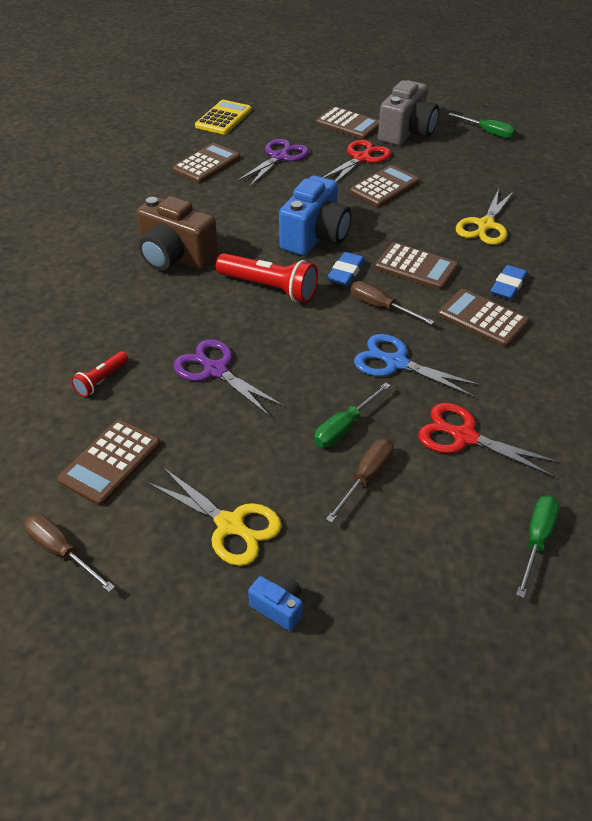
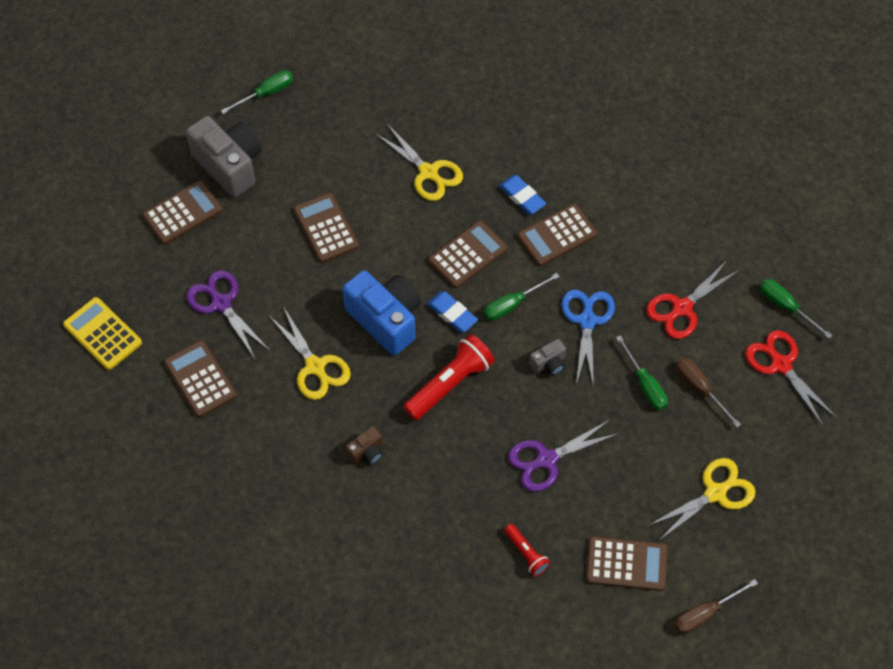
camera: 70 degrees left, 15 degrees up
(110, 462) = (626, 564): brown calculator -> brown calculator turned 45 degrees counterclockwise
(176, 257) = (367, 452): brown camera -> brown camera, size x0.45
(247, 212) = (315, 366): none -> yellow scissors
(278, 607) = (793, 482): blue camera -> none
(328, 347) = (548, 364): none -> grey camera
(361, 158) = (261, 228): red scissors -> red scissors (781, 365)
(381, 307) = (512, 304): brown screwdriver -> green screwdriver
(396, 363) = (587, 321): blue scissors -> blue scissors turned 135 degrees clockwise

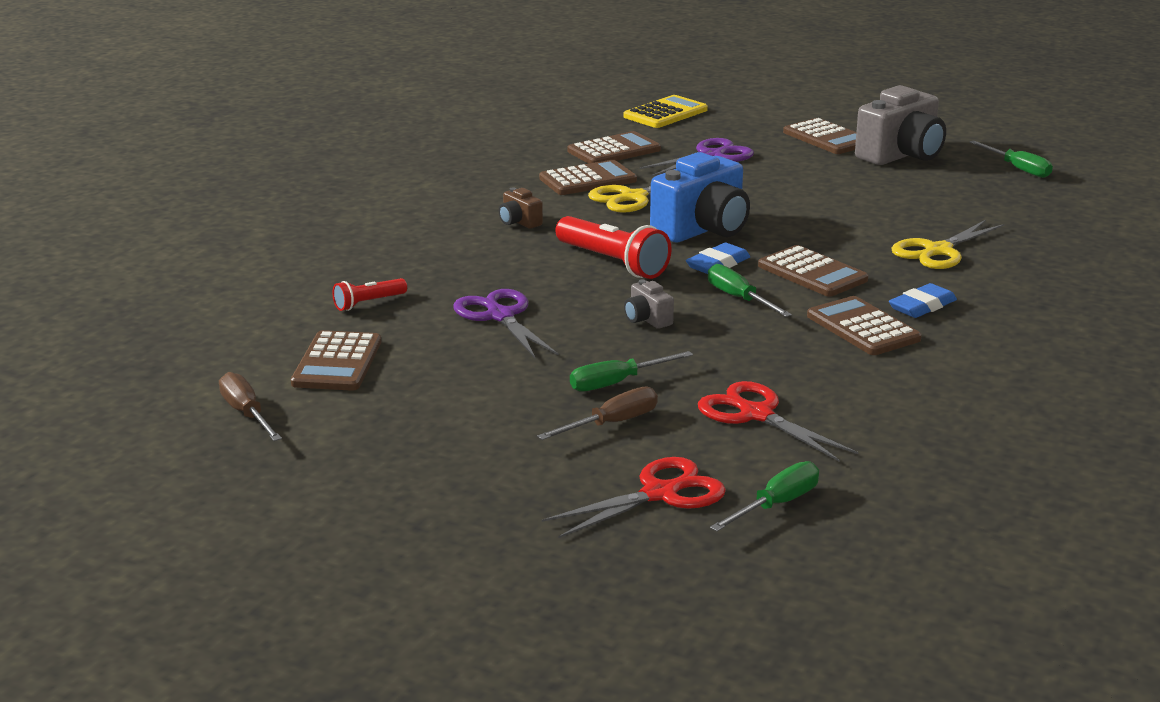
camera: 90 degrees right, 35 degrees down
(326, 228) = (829, 199): brown calculator -> brown calculator (588, 180)
(587, 321) = (720, 345): blue scissors -> none
(715, 493) = (433, 428): yellow scissors -> none

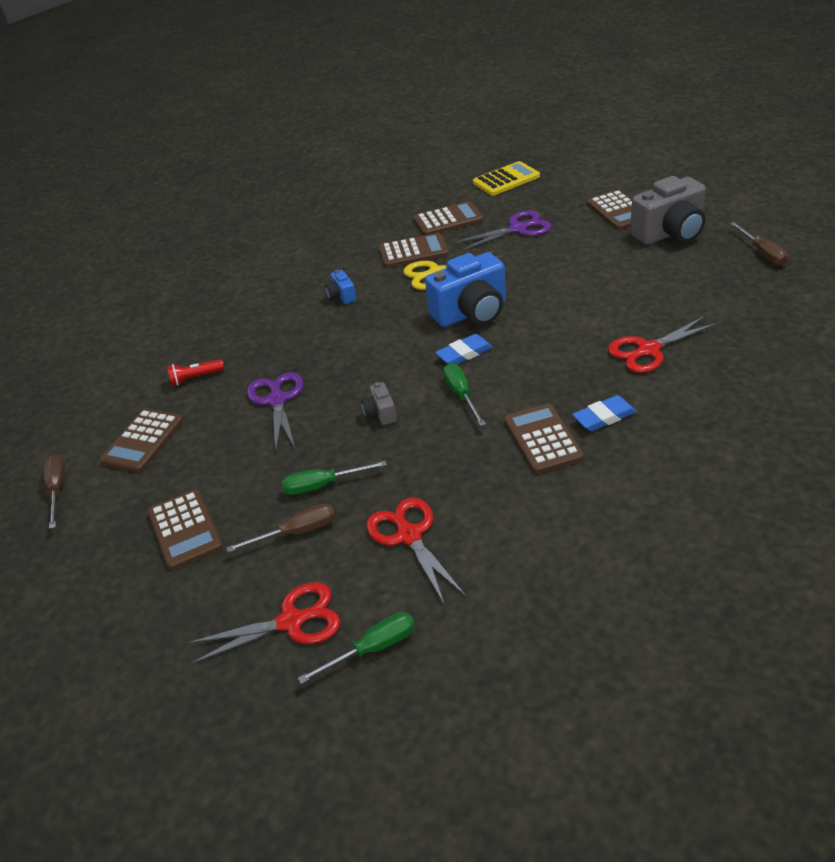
camera: 20 degrees right, 15 degrees up
(519, 222) = (341, 296): brown camera -> blue camera
(612, 263) = (386, 346): red flashlight -> none
(812, 273) = (533, 369): brown calculator -> brown calculator (185, 530)
(938, 251) = (648, 350): yellow scissors -> red scissors
(1018, 169) = (762, 253): green screwdriver -> brown screwdriver

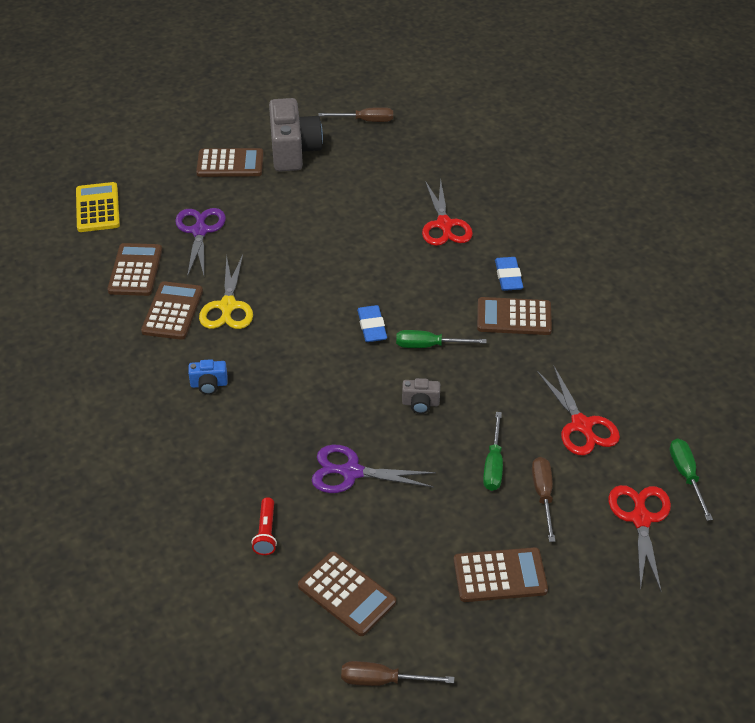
camera: 75 degrees left, 5 degrees up
(409, 536) = (581, 425): red scissors -> red scissors turned 105 degrees counterclockwise
(471, 313) = (314, 303): blue camera -> none

